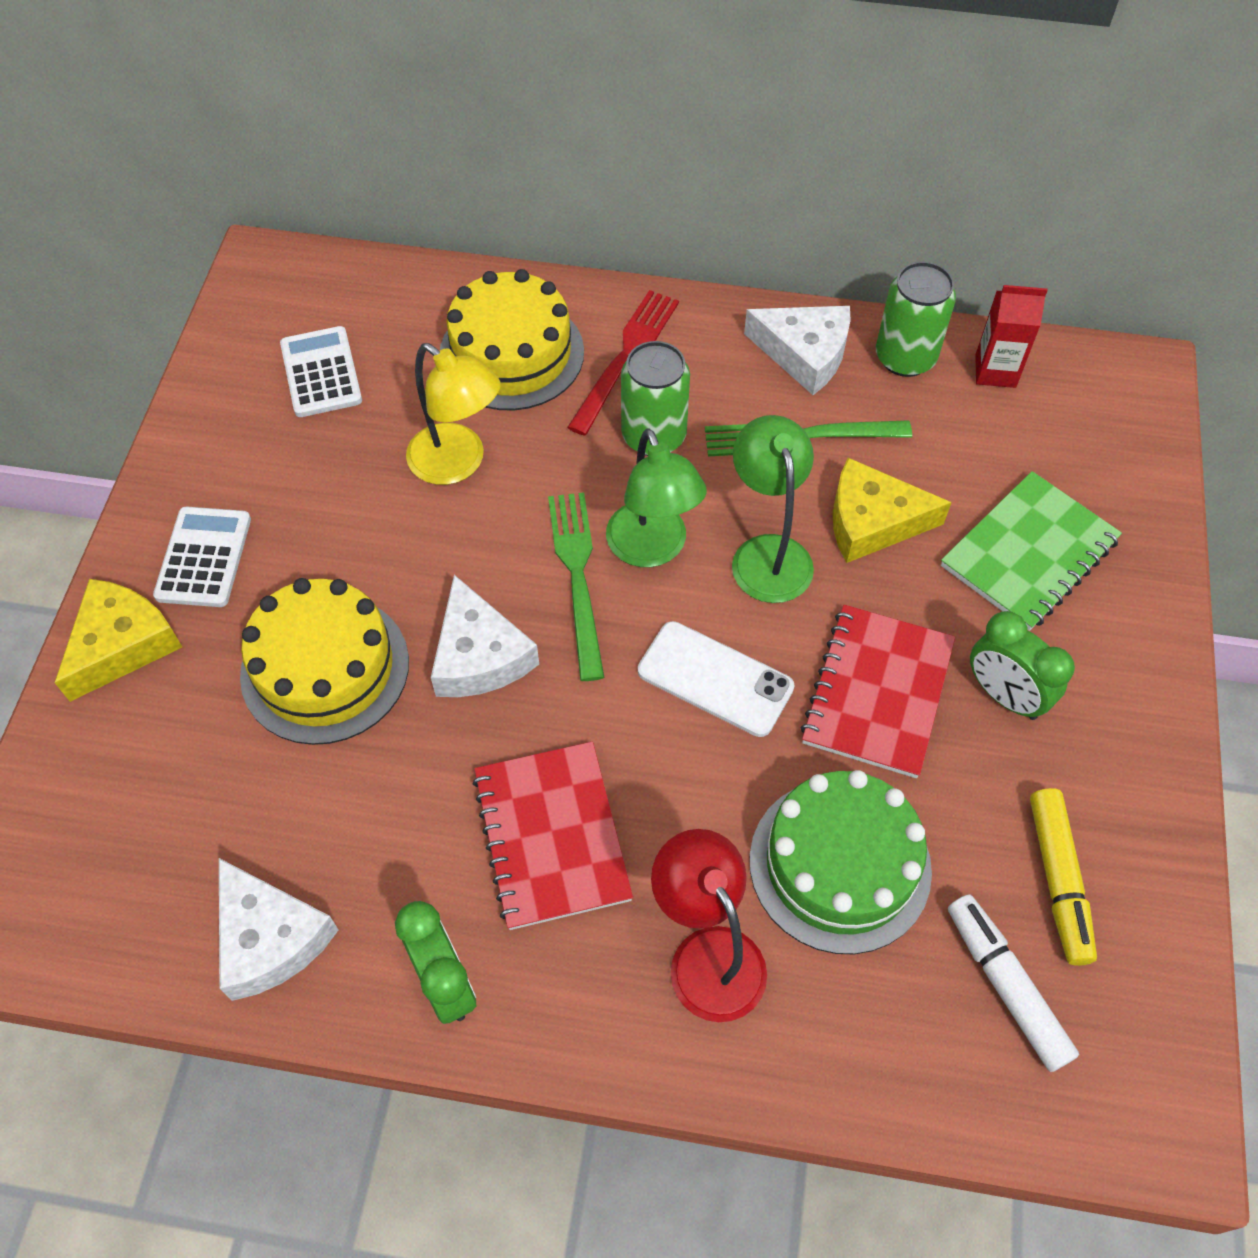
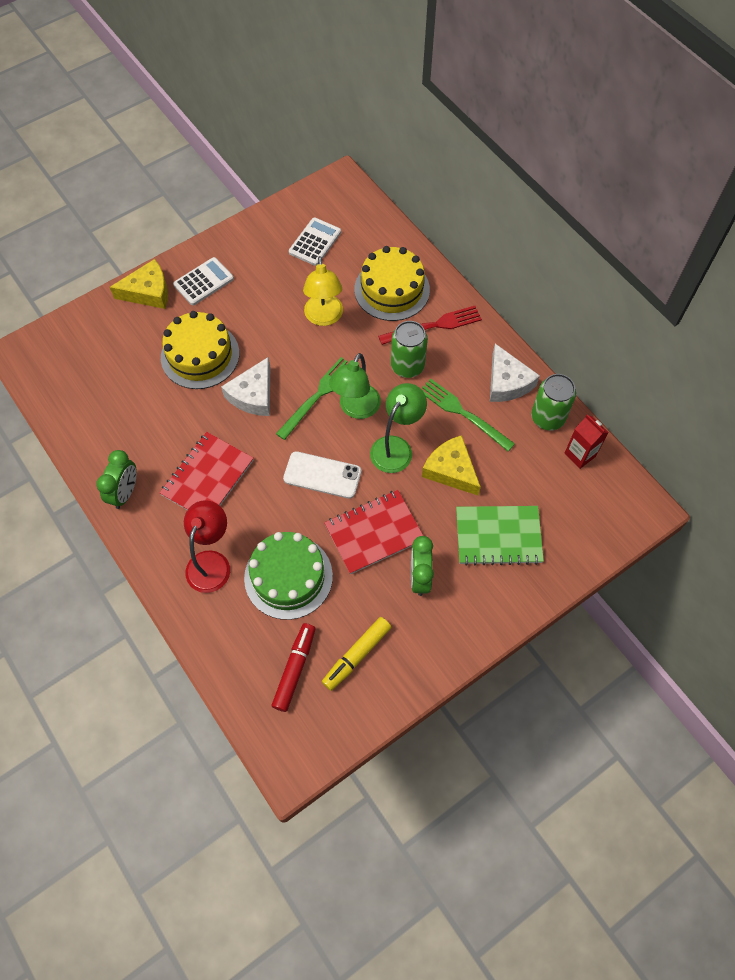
camera: 45 degrees right, 5 degrees up
(270, 938) = (92, 430): white cheese -> none
(715, 679) = (322, 475): white phone -> white phone turned 60 degrees counterclockwise
(1005, 985) = (295, 669): white marker -> red marker

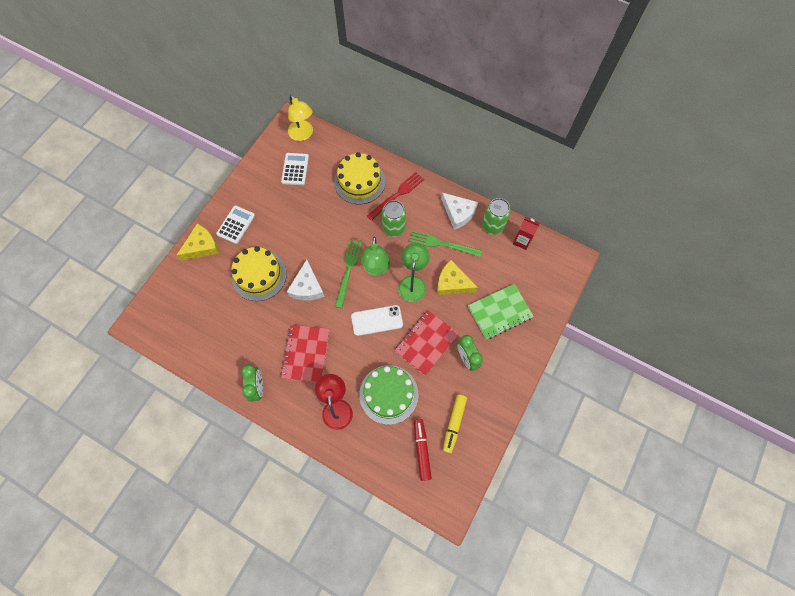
camera: 25 degrees left, 5 degrees up
(324, 317) = (326, 217): yellow lamp -> yellow lamp (303, 135)

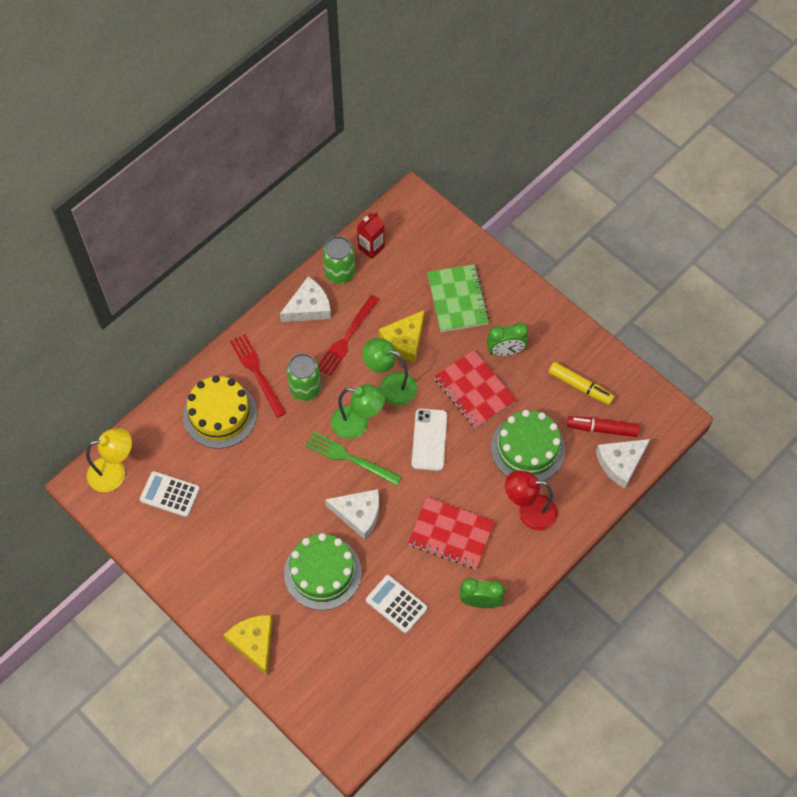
camera: 75 degrees left, 5 degrees down
(236, 225) = (234, 590): white calculator -> white calculator (396, 604)
(259, 275) = (322, 572): yellow cake -> green cake
(395, 471) = (620, 463): none -> white cheese
(442, 244) = (347, 338): green fork -> red fork

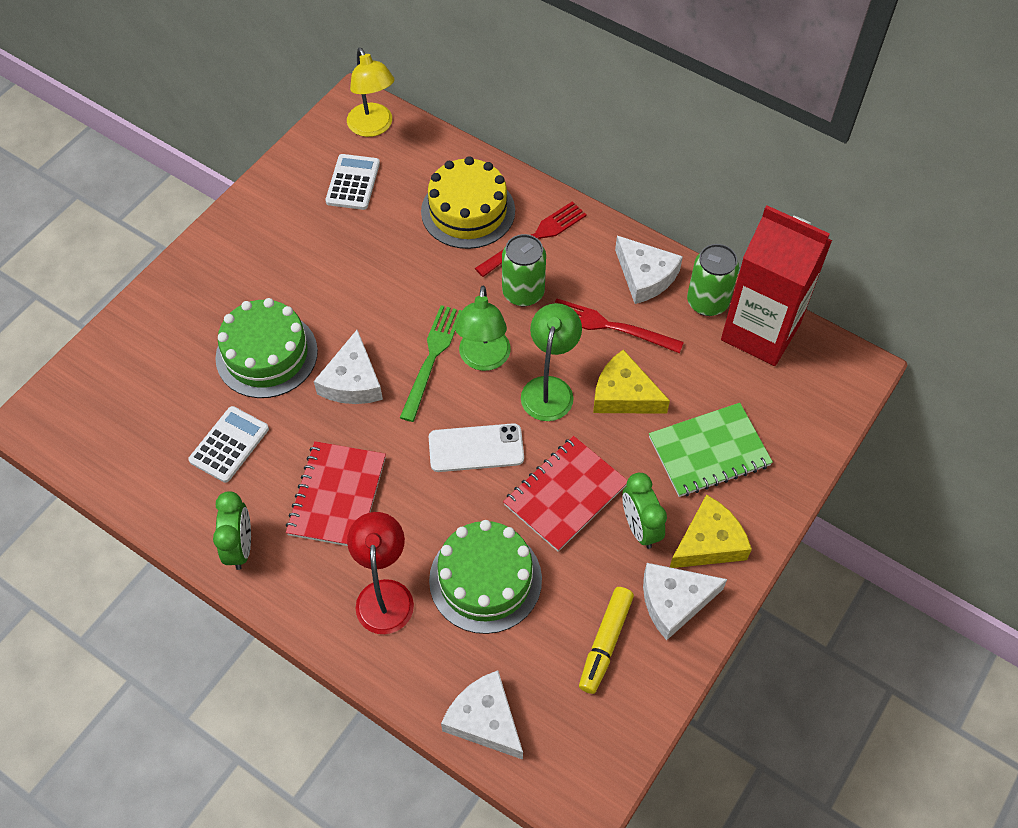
camera: 80 degrees right, 5 degrees down
(254, 642) = (169, 298): yellow cheese -> yellow cheese (709, 542)
(371, 247) = (760, 332): red carton -> red carton, size x2.20
(558, 342) = (674, 601): none -> white cheese
(602, 429) = (539, 684): red marker -> none

